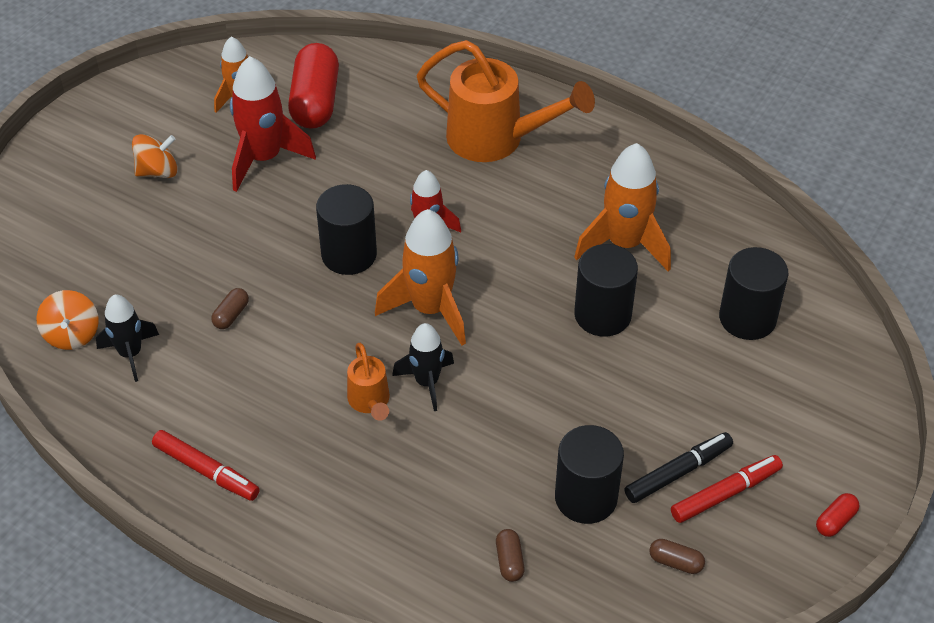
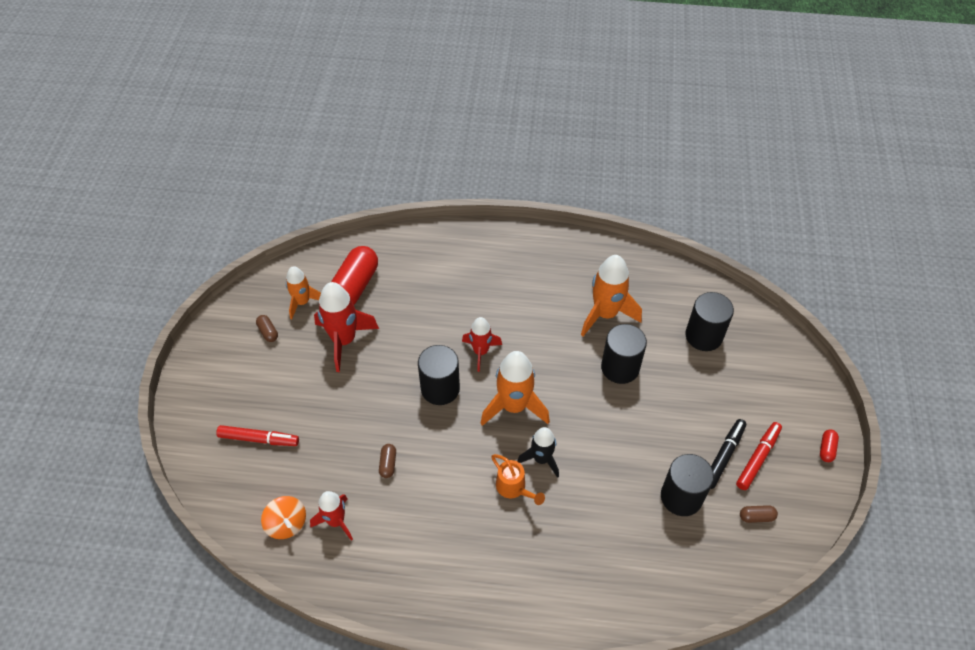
camera: 25 degrees left, 5 degrees up
(130, 354) = (336, 521): black rocket -> red rocket
(158, 171) = (276, 377): orange spinning top -> none
(206, 471) = (437, 585): red marker -> red marker (259, 439)
(315, 101) = (354, 286): red capsule -> red capsule turned 45 degrees clockwise
(496, 139) = (486, 271): orange watering can -> none
(509, 561) = (662, 561): brown capsule -> brown capsule (268, 332)

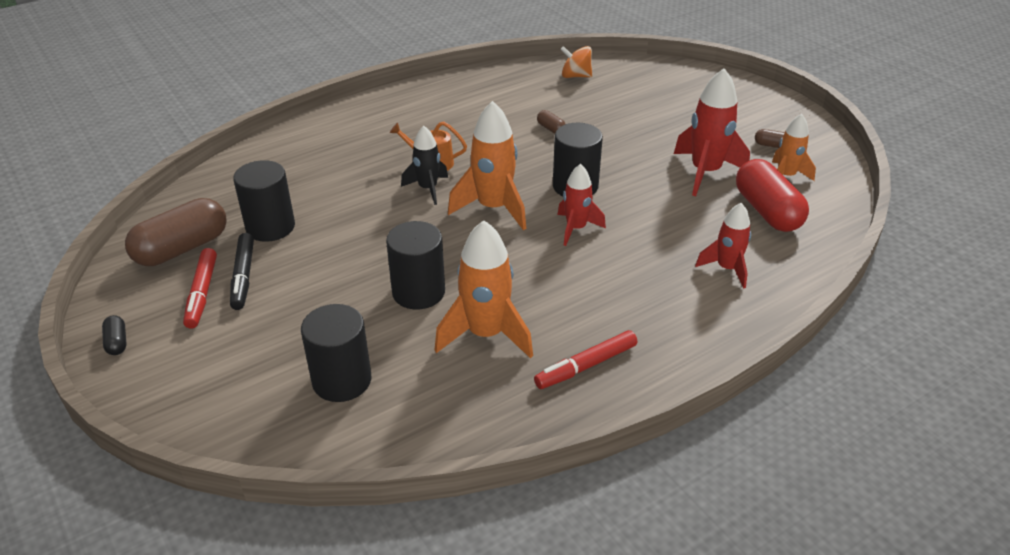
camera: 140 degrees right, 15 degrees down
(259, 439) = (663, 96): red marker -> red marker (586, 366)
(336, 521) = (544, 91): red rocket -> red rocket (726, 269)
(756, 517) = (182, 248): brown capsule -> brown capsule, size x2.32
(826, 449) = (117, 342): red capsule -> black capsule

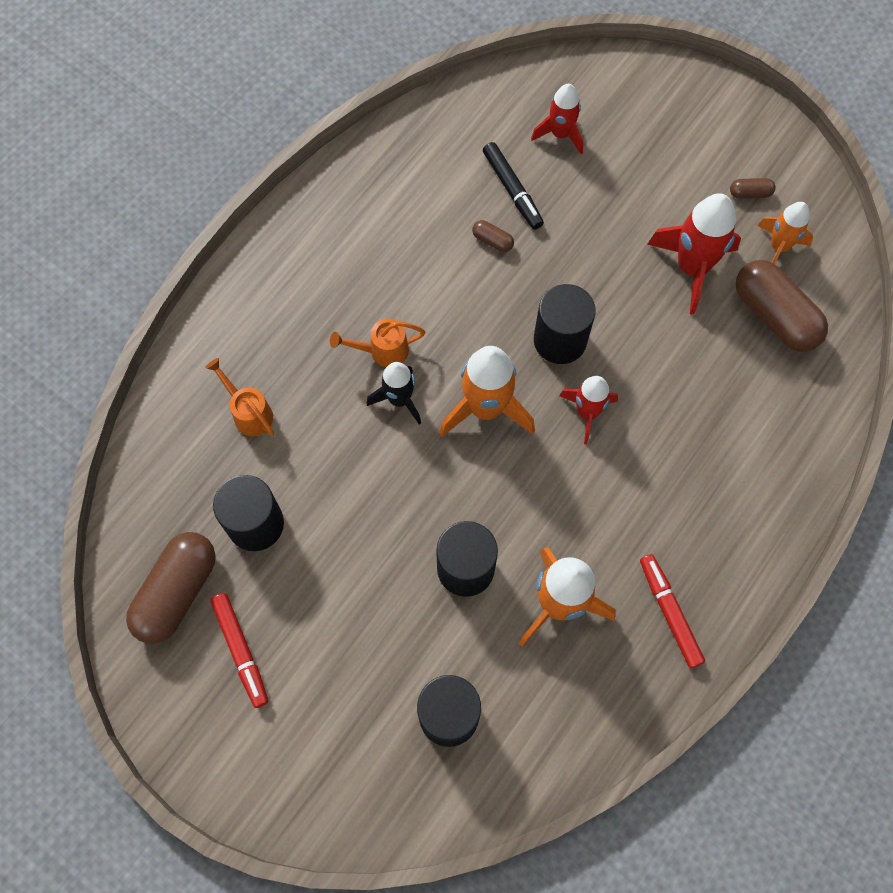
camera: 20 degrees left, 30 degrees up
(117, 342) = (195, 750): black capsule -> none
(243, 276) = (270, 611): black marker -> black marker (512, 190)
(311, 171) = (249, 412): none -> orange watering can
(575, 76) = (481, 121): orange spinning top -> none
(586, 366) = (669, 612): red marker -> red marker turned 120 degrees clockwise
(726, 269) = (759, 424): red rocket -> red rocket (560, 134)
(767, 211) = (774, 316): red capsule -> brown capsule

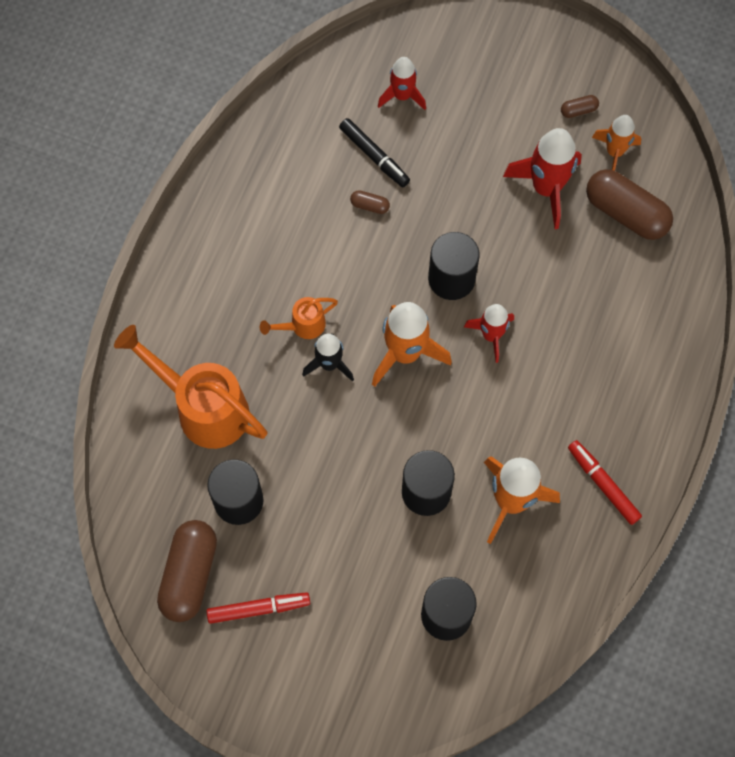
camera: 15 degrees left, 0 degrees up
(241, 651) = (258, 609): red marker -> red marker turned 60 degrees counterclockwise
(249, 412) = (203, 408): orange watering can -> orange watering can, size x2.03

